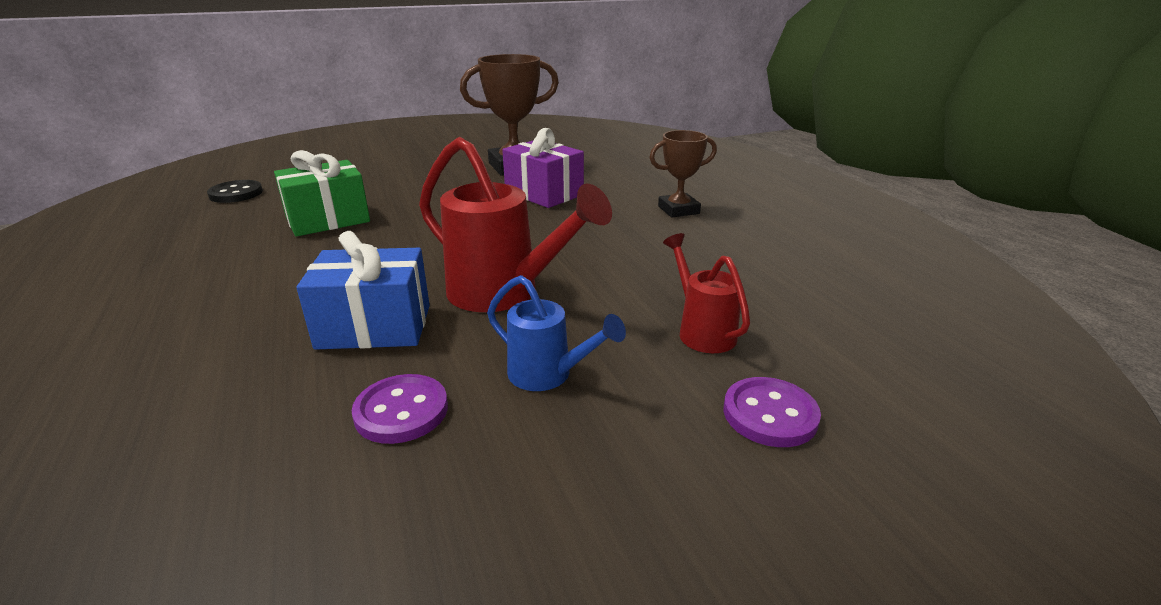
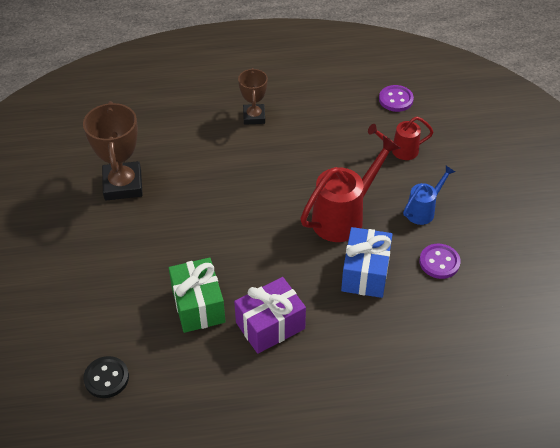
camera: 75 degrees left, 20 degrees up
(544, 193) = (195, 177): purple gift -> purple gift (270, 325)
(770, 414) = (462, 150): purple button -> purple button (396, 99)

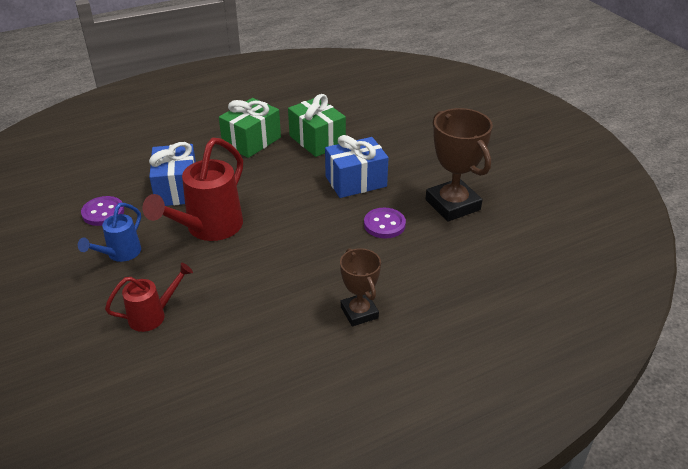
camera: 160 degrees right, 10 degrees down
(106, 378) = (358, 95): black button -> none
(190, 235) = (356, 181): none -> blue gift
(270, 325) = (251, 141): purple gift -> green gift
(396, 99) = (166, 393): purple button -> purple button (384, 224)

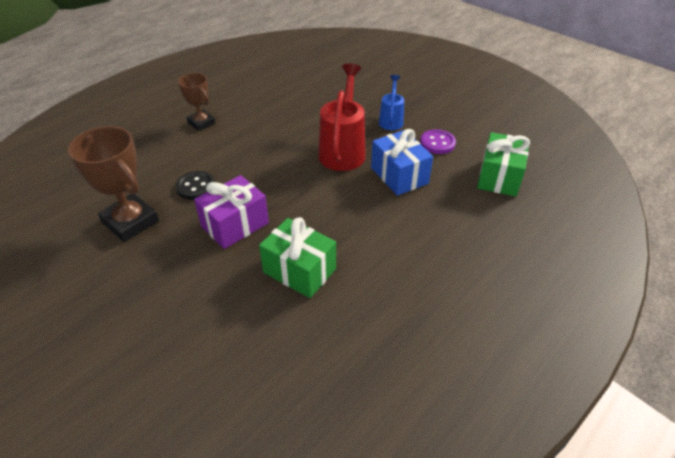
camera: 160 degrees right, 5 degrees up
(153, 315) = (334, 95): red watering can -> none
(251, 141) = (373, 249): green gift -> green gift (499, 177)
(356, 181) = (235, 225): blue gift -> purple gift
(384, 224) = (196, 187): purple button -> black button

